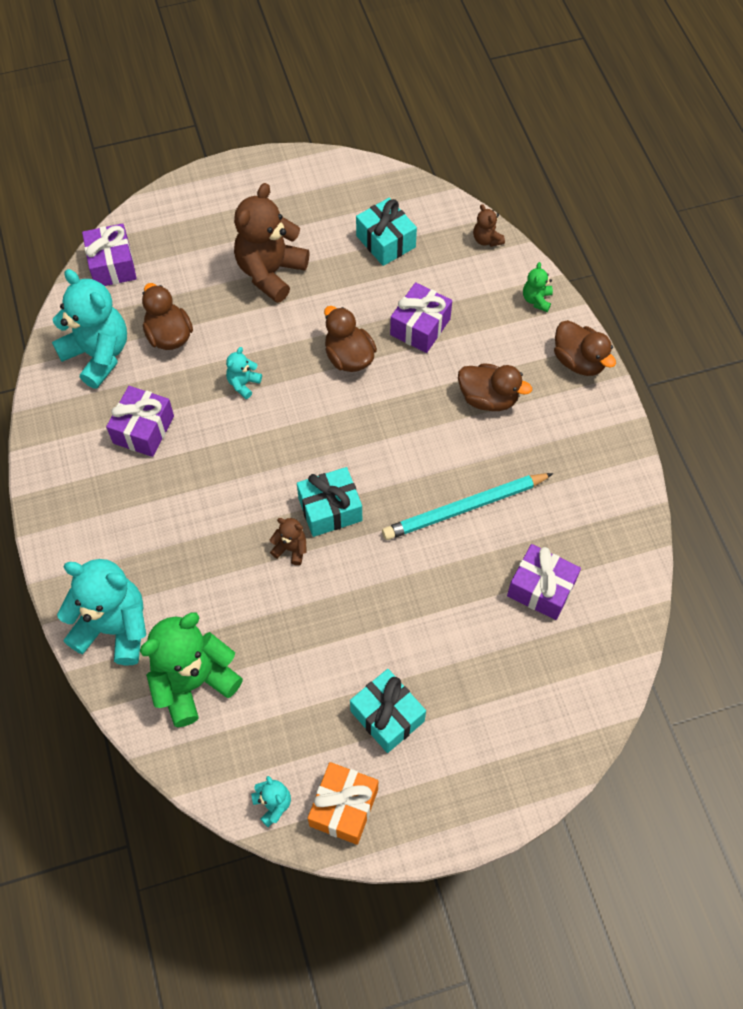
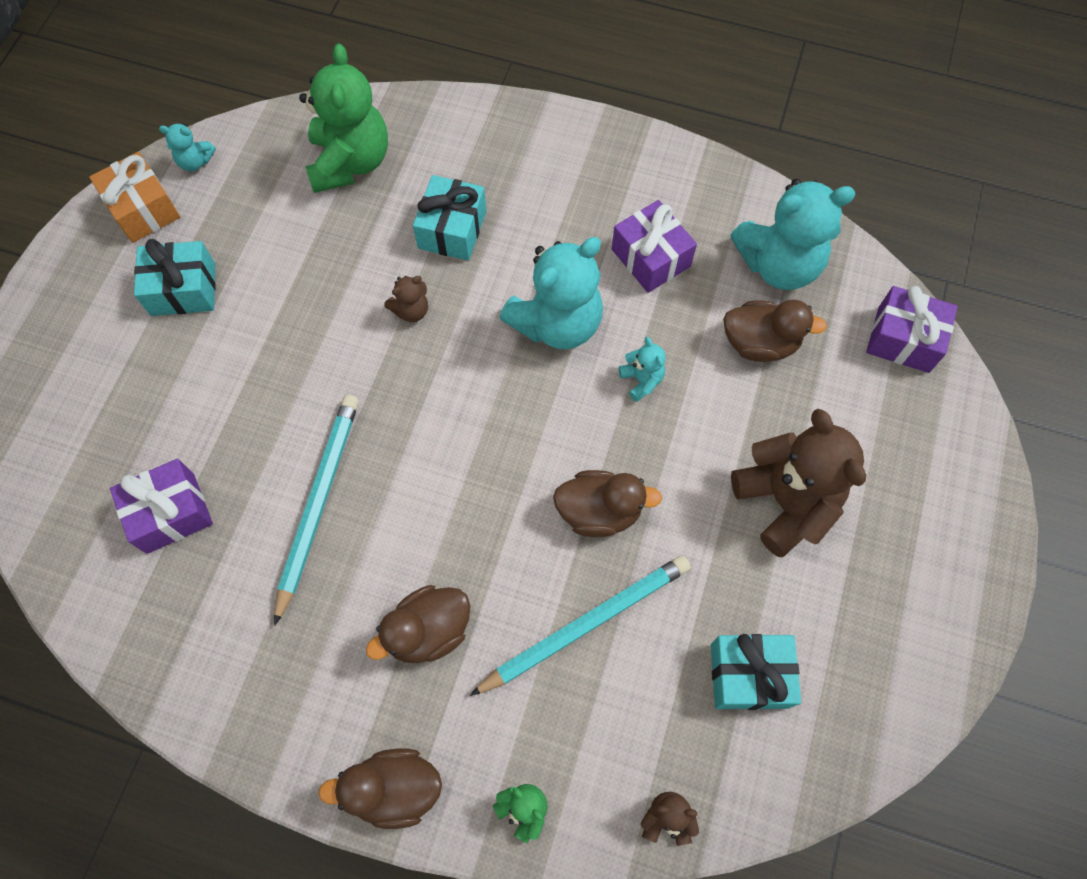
camera: 125 degrees right, 5 degrees up
(114, 628) = (452, 131): turquoise teddy bear -> turquoise teddy bear (557, 323)
(330, 509) = (424, 371): turquoise gift -> turquoise gift (452, 229)
(420, 327) = (585, 624): purple gift -> turquoise pencil

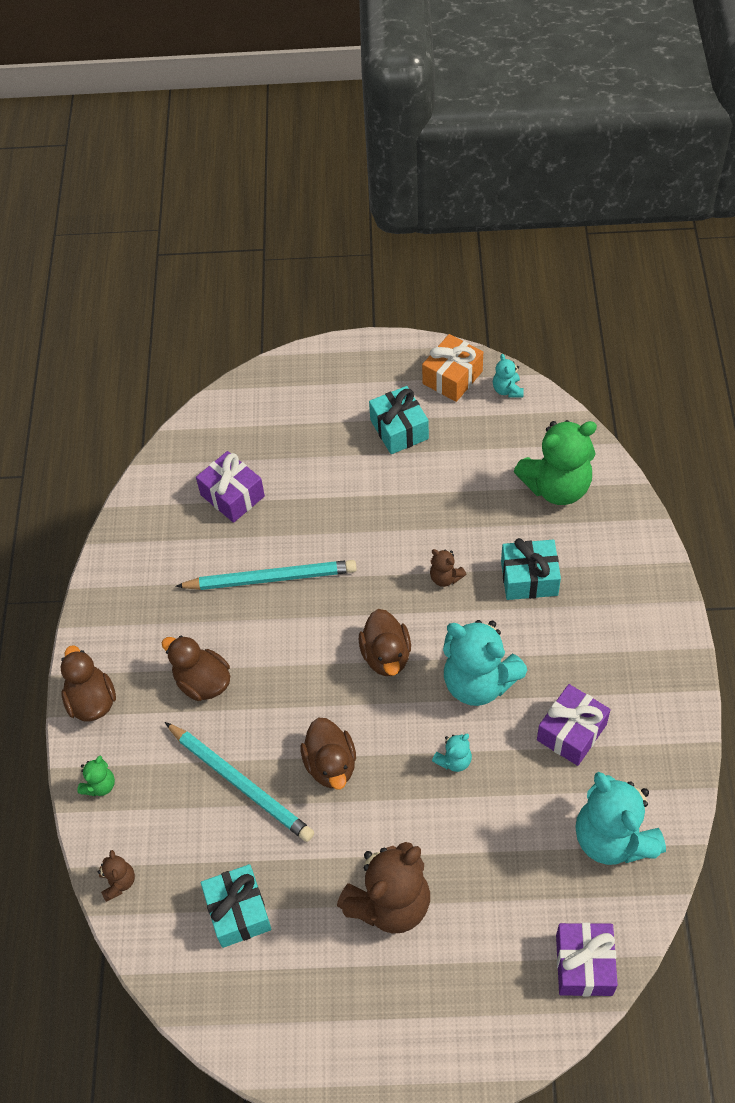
camera: 75 degrees right, 10 degrees down
(760, 343) = (527, 843): brown duck -> brown duck (386, 655)

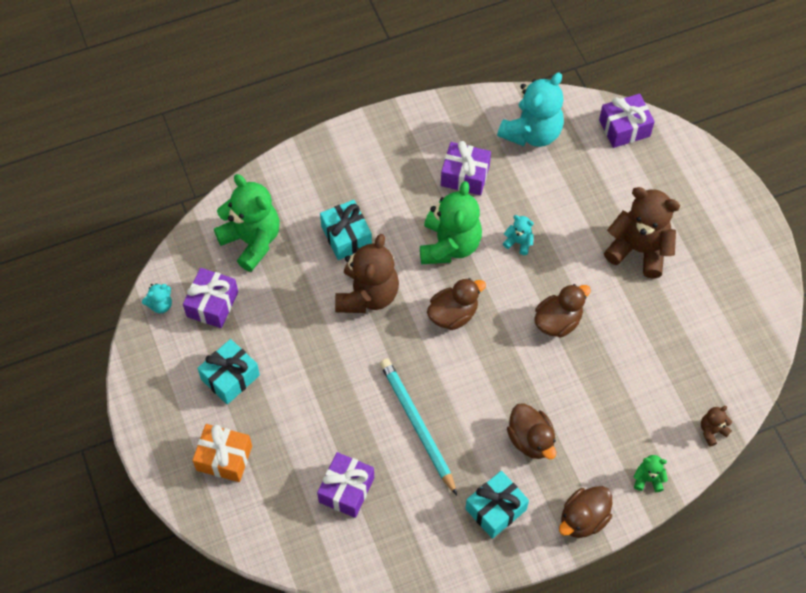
camera: 115 degrees left, 5 degrees up
(202, 682) = (531, 440): brown duck -> brown duck turned 45 degrees counterclockwise
(238, 911) = (692, 341): turquoise gift -> turquoise gift (496, 509)
(240, 783) = (600, 378): turquoise pencil -> none
(445, 577) = (367, 295): brown teddy bear -> brown teddy bear, size x2.23
(452, 377) = (159, 353): orange gift -> orange gift (224, 458)
(478, 681) = (449, 245): turquoise teddy bear -> green teddy bear
(490, 433) = (212, 304): none -> purple gift

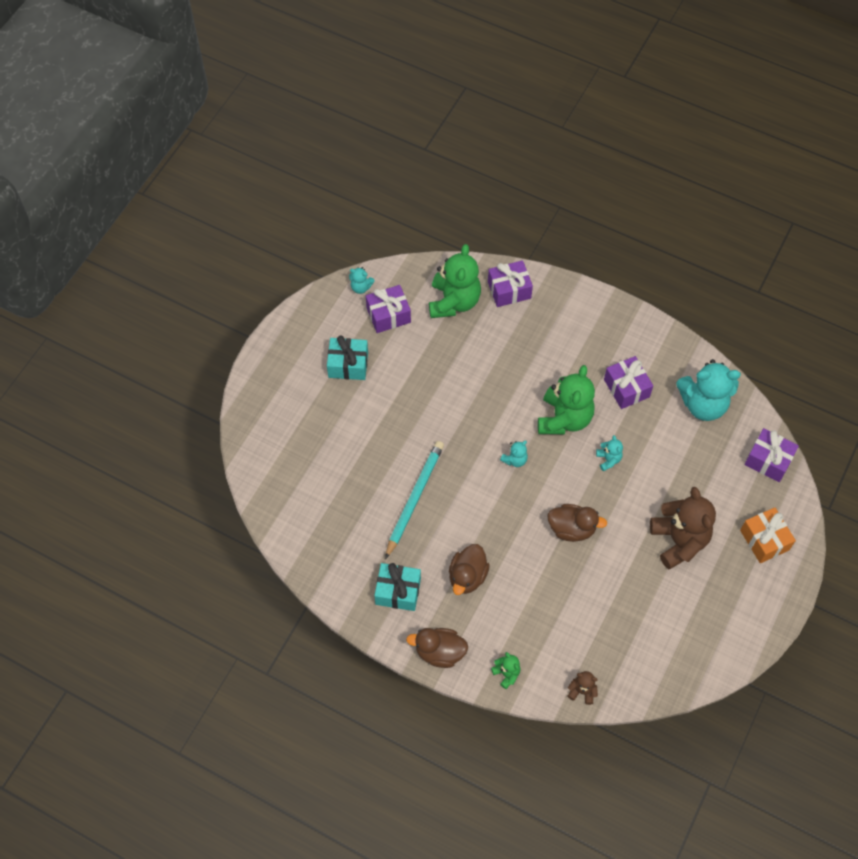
camera: 50 degrees right, 0 degrees up
(224, 458) = (291, 404): orange gift -> orange gift (764, 540)
(346, 236) = (510, 353): turquoise gift -> none
(346, 490) = (332, 491): purple gift -> purple gift (509, 290)
(367, 295) = (479, 398): brown teddy bear -> none
(449, 245) = (564, 418): green teddy bear -> green teddy bear turned 45 degrees counterclockwise
(453, 314) = (515, 460): brown duck -> turquoise teddy bear

